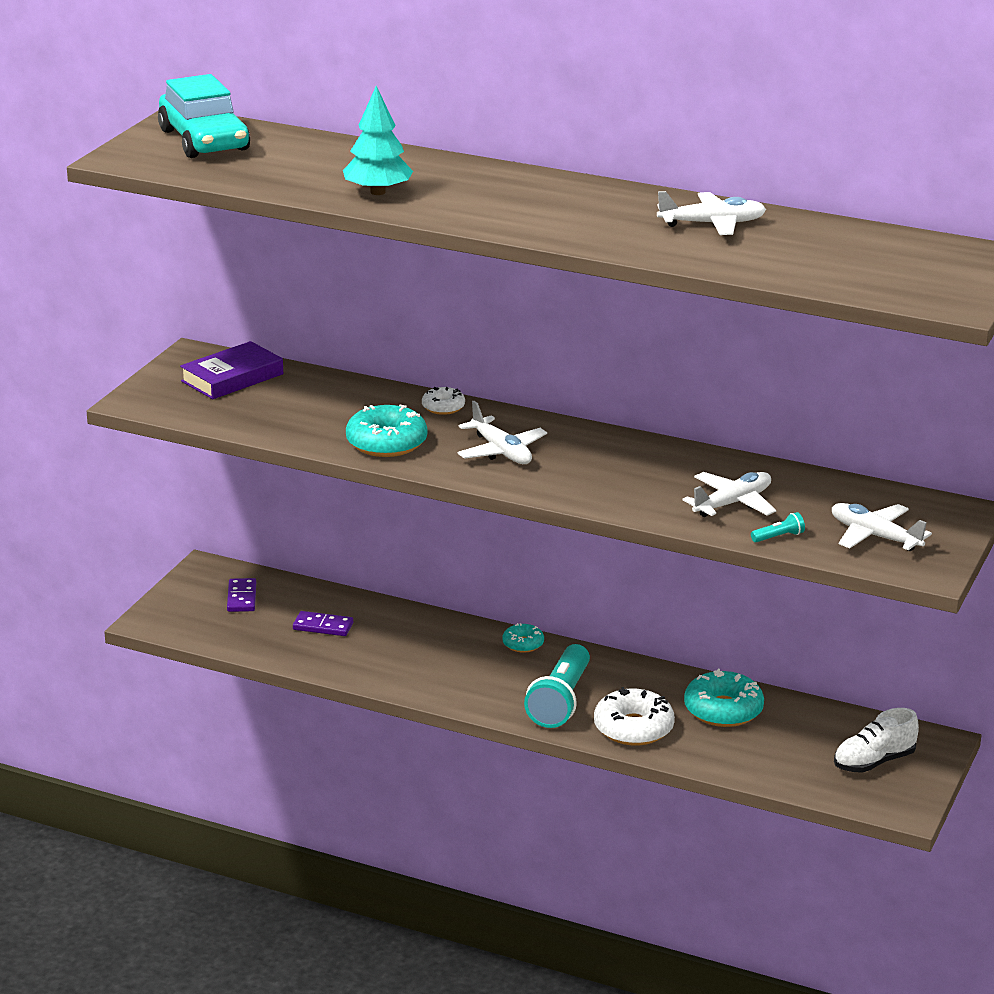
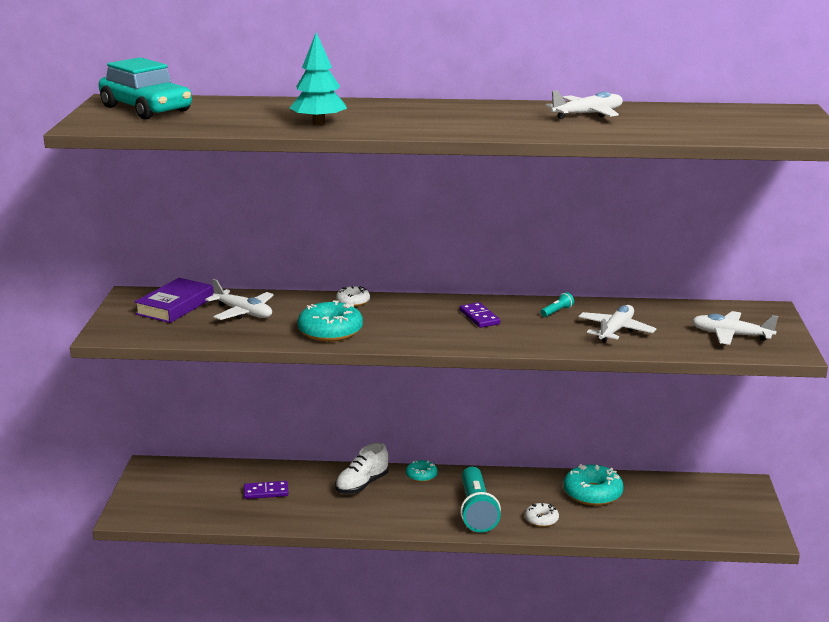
camera: 20 degrees left, 5 degrees down
(242, 598) = (190, 483): purple domino -> purple domino (479, 317)
(501, 451) = (421, 323): white plane -> white plane (243, 312)
(633, 728) = (541, 519): white donut -> white donut, size x0.55
(778, 537) = (668, 347): turquoise flashlight -> turquoise flashlight (557, 311)
(874, 762) = (719, 508): white shoe -> white shoe (362, 485)

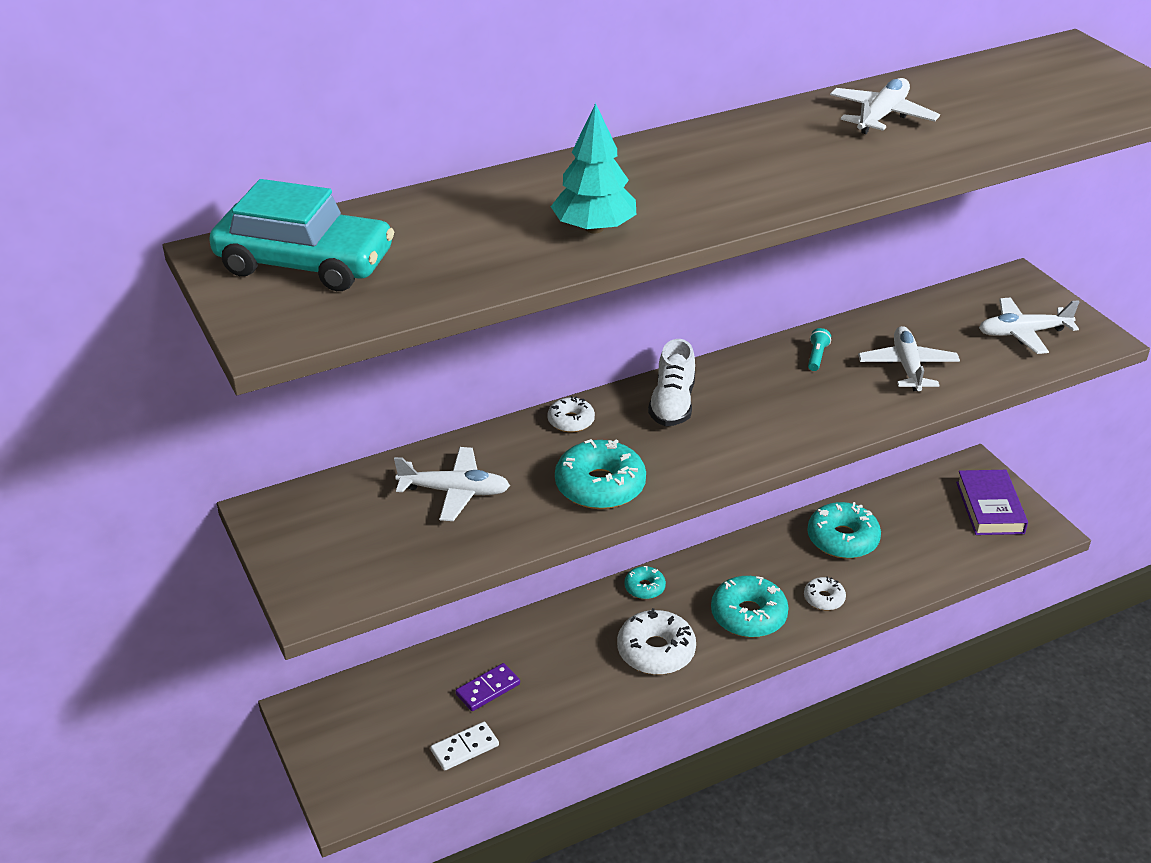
camera: 30 degrees left, 15 degrees up
(175, 306) = (350, 512): purple book -> purple book (990, 507)
(221, 514) = (465, 748): none -> white domino
(362, 485) = (590, 630): white shoe -> white shoe (672, 404)
(392, 508) = (656, 651): none -> white donut
(476, 511) = (748, 615): turquoise flashlight -> turquoise donut
(479, 317) = (744, 397): purple domino -> none

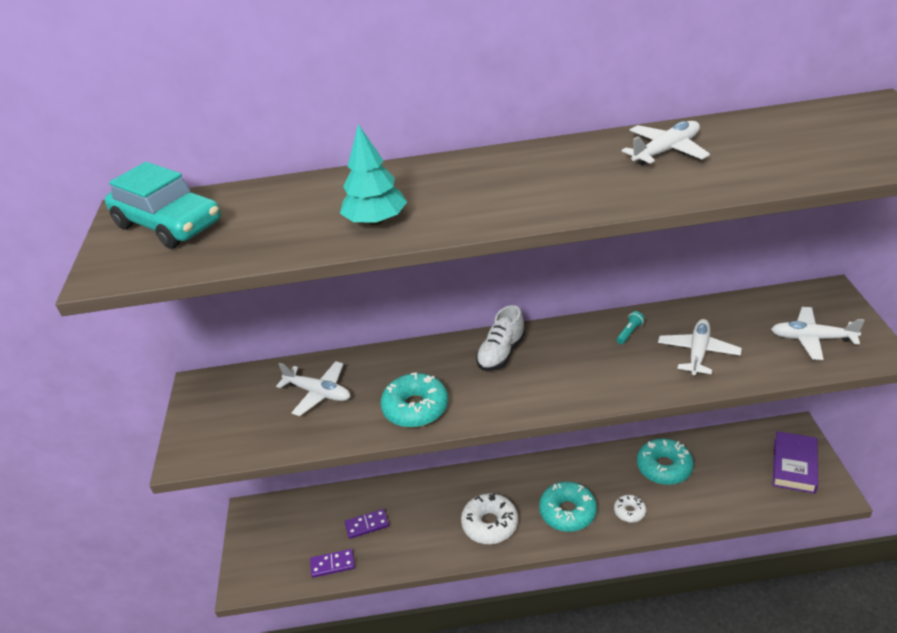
camera: 25 degrees right, 0 degrees up
(465, 748) = (332, 564): white domino -> purple domino
(571, 421) = (424, 354): white donut -> none
(644, 587) = (504, 474): turquoise donut -> none

